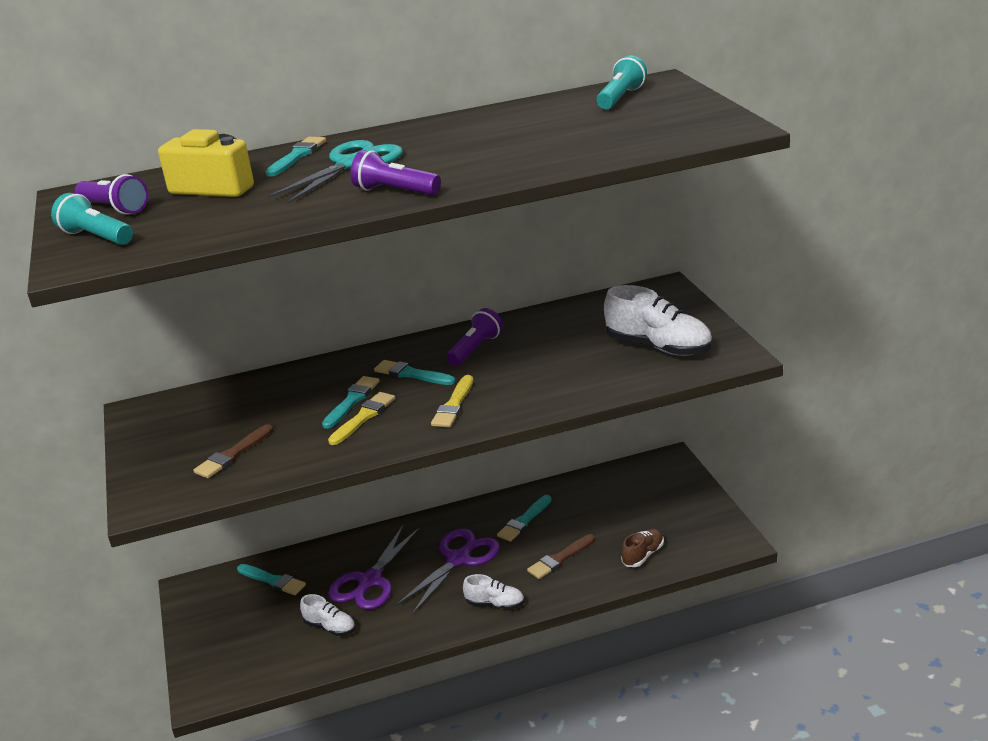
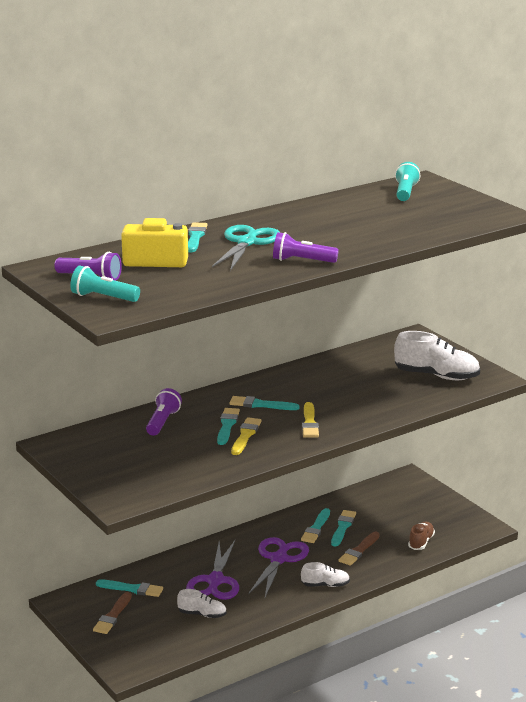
camera: 20 degrees left, 5 degrees down
(233, 454) = (161, 467): brown brush -> brown brush (113, 616)
(475, 349) = (298, 385): purple flashlight -> purple flashlight (162, 422)
(556, 523) = (343, 527): none -> turquoise brush

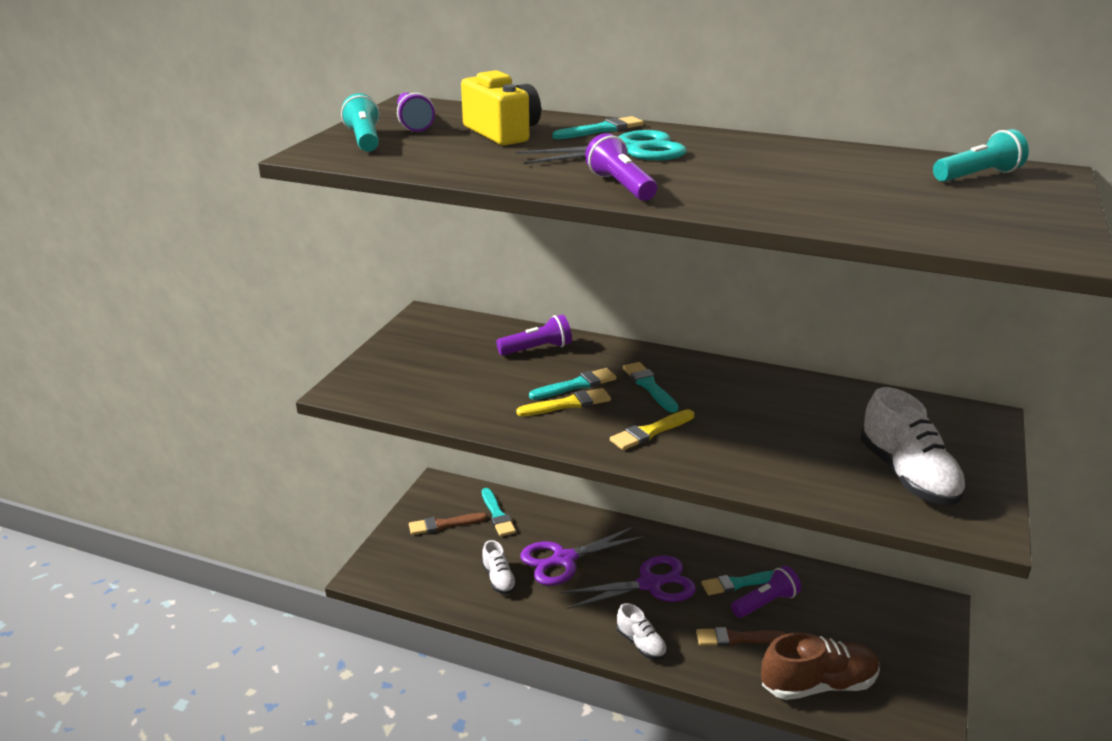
camera: 55 degrees right, 5 degrees up
(343, 527) = (765, 603): turquoise brush -> purple flashlight
(421, 542) = (818, 684): brown shoe -> brown shoe, size x1.81

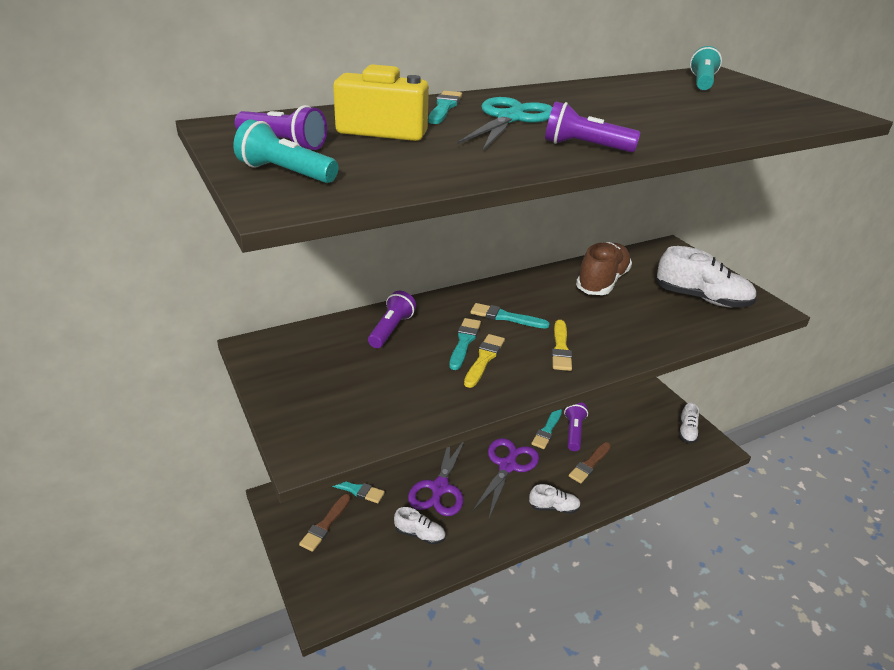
camera: 50 degrees left, 5 degrees up
(818, 684) = (653, 460): brown shoe -> brown shoe (602, 282)
(913, 692) = (687, 431): none -> white shoe

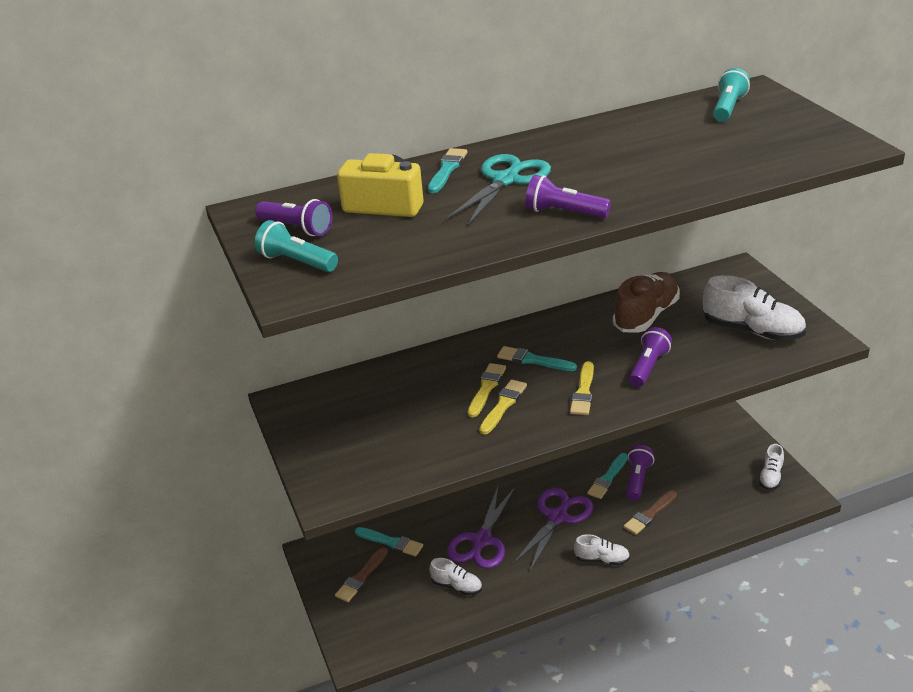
camera: 10 degrees right, 0 degrees up
(391, 329) = (415, 378): purple flashlight -> purple flashlight (648, 367)
(464, 342) = (486, 388): turquoise brush -> yellow brush

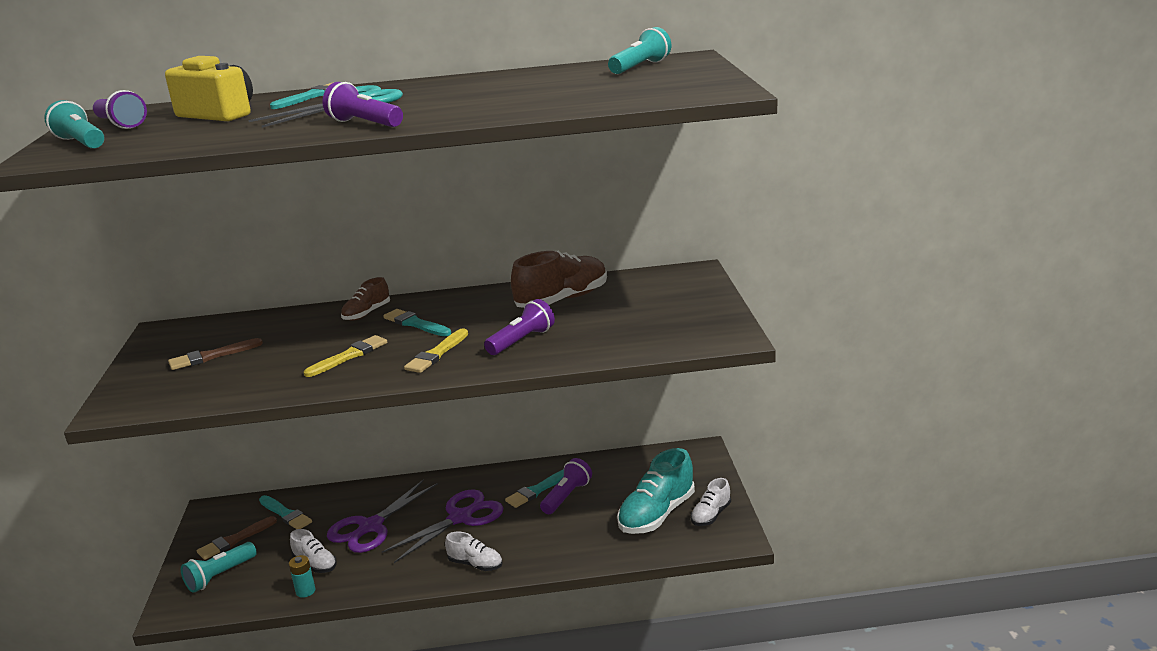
camera: 15 degrees right, 10 degrees down
(375, 615) = (220, 576): none -> turquoise flashlight
(467, 614) = (305, 591): none -> turquoise battery
(474, 354) = (366, 313): none -> brown shoe
(486, 388) = (348, 341): yellow brush -> none
(650, 514) = (556, 530): brown brush -> brown brush (211, 356)
(726, 484) = (656, 514): none -> turquoise shoe
(752, 331) = (659, 322): white shoe -> none

